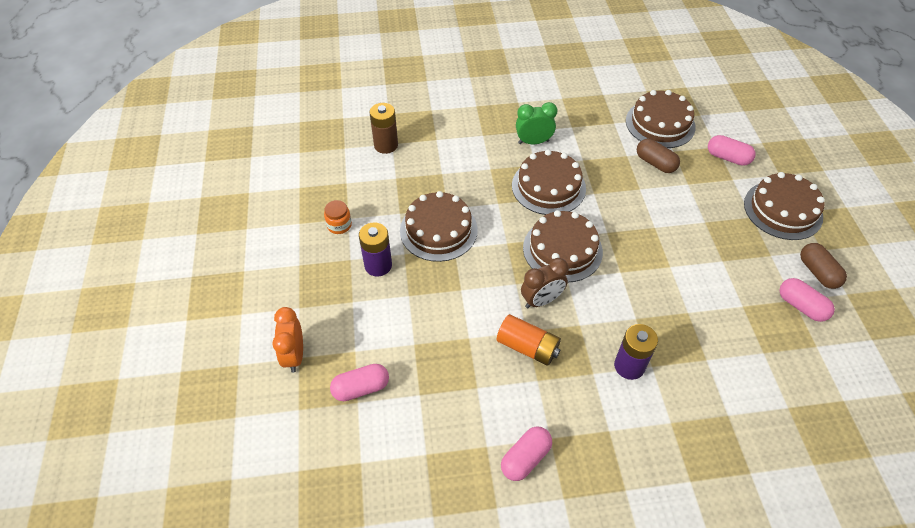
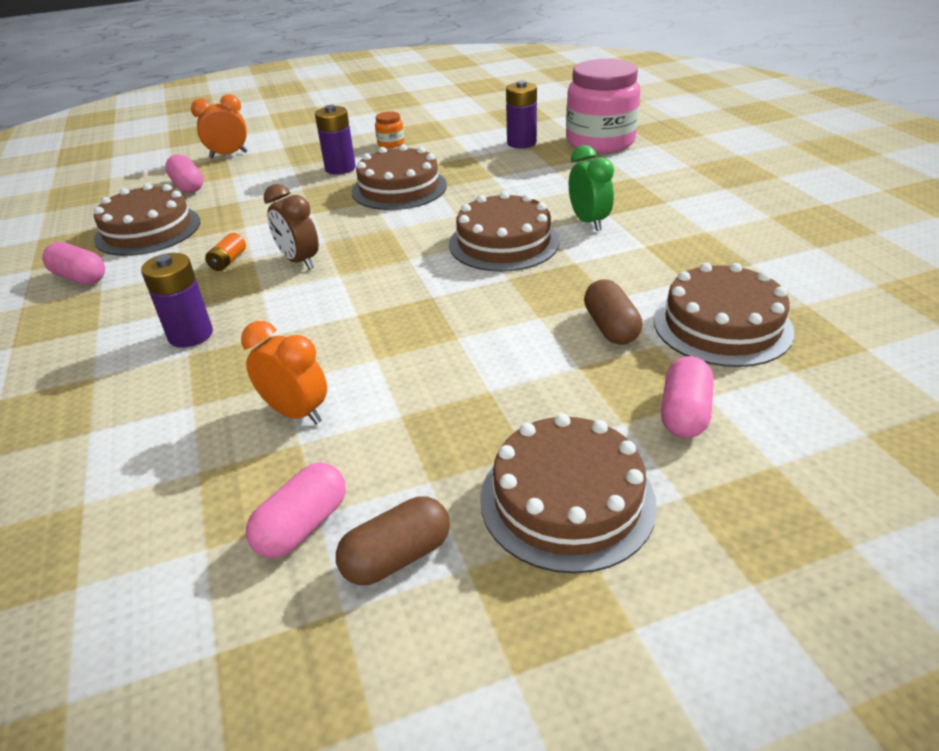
camera: 80 degrees right, 15 degrees down
(386, 145) = (521, 143): brown battery -> purple battery
(408, 104) = (600, 142): none -> pink jar
(527, 347) = (228, 261): orange battery -> orange battery, size x0.57
(562, 249) = (388, 266): brown cake -> brown cake (148, 230)
(655, 163) = (610, 327): brown capsule -> brown capsule turned 45 degrees counterclockwise
(717, 307) = (296, 413): none -> orange clock

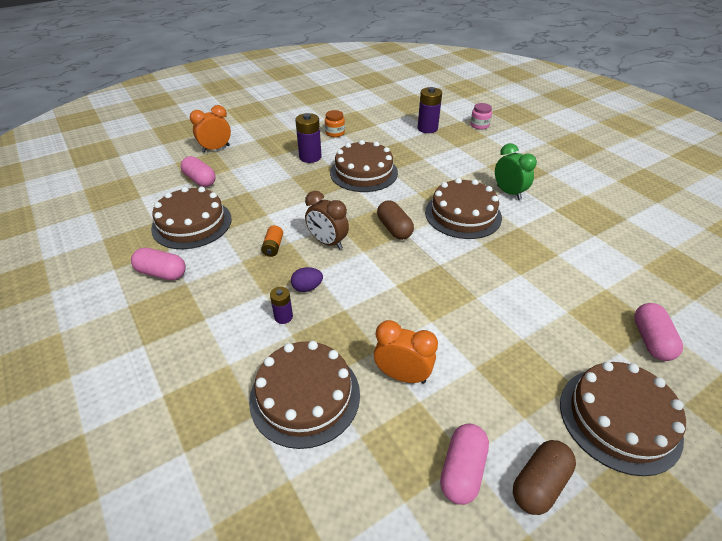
camera: 15 degrees left, 5 degrees up
(190, 335) = (283, 317): purple battery -> purple battery, size x0.57
(240, 307) = (307, 287): none -> purple egg
(600, 142) = (479, 125): pink jar -> pink jar, size x0.41
(610, 327) = (570, 278): brown capsule -> brown capsule (394, 228)
(722, 325) = (635, 269): brown cake -> brown cake (305, 396)

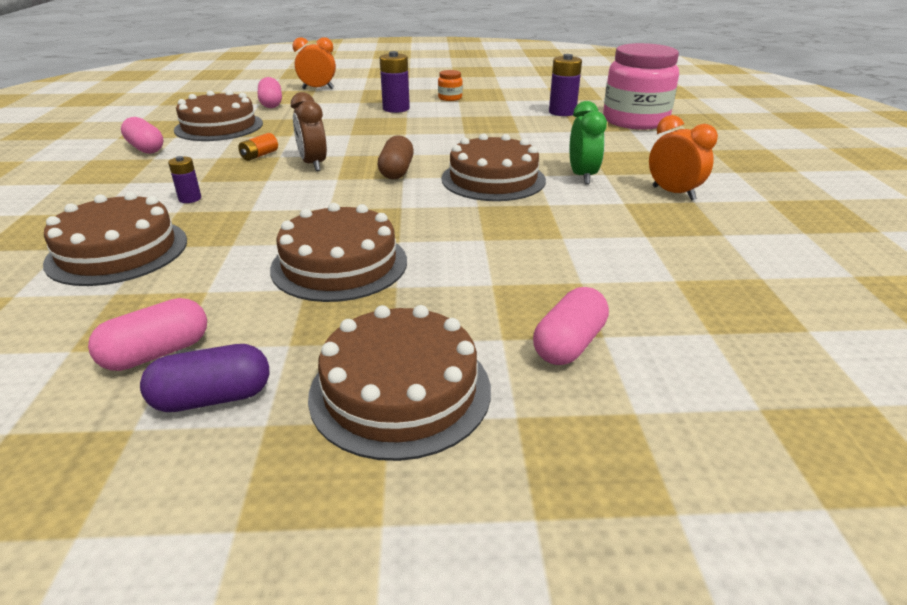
camera: 30 degrees right, 10 degrees down
(307, 287) = (243, 187): purple egg -> none
(363, 172) = (433, 128): brown cake -> brown cake (339, 264)
(402, 375) = (222, 268): orange clock -> orange clock (673, 193)
(479, 125) = (635, 121): pink jar -> pink jar, size x2.44
(539, 484) = (212, 398): brown capsule -> purple capsule

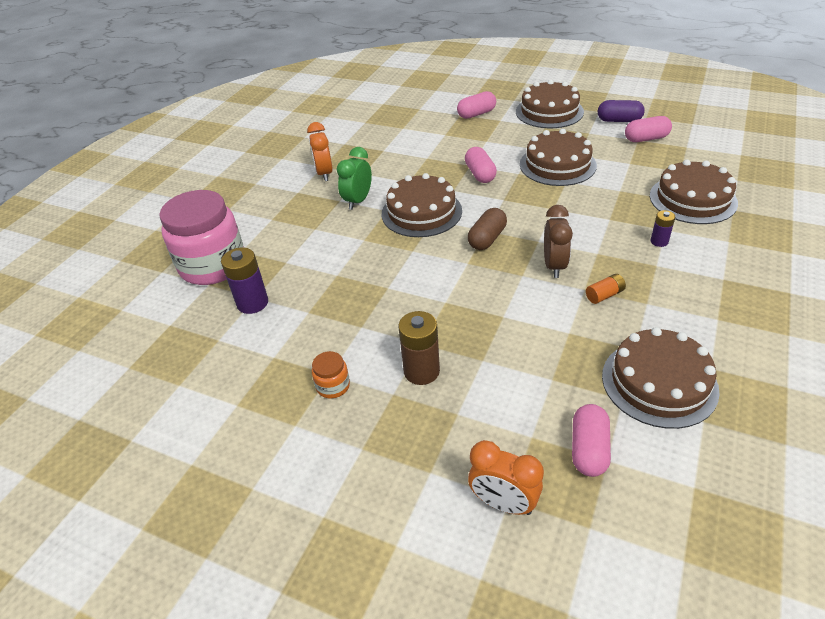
camera: 150 degrees left, 10 degrees up
(145, 148) = (735, 344): pink capsule -> pink capsule (480, 174)
(396, 109) = (421, 371): purple battery -> brown battery

